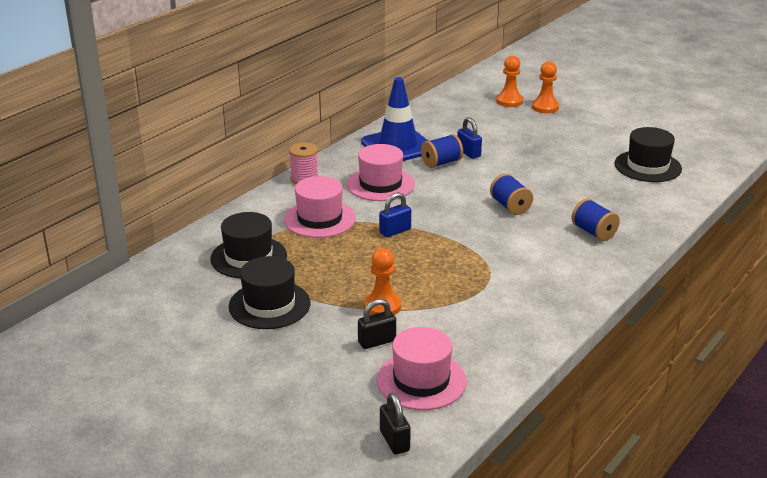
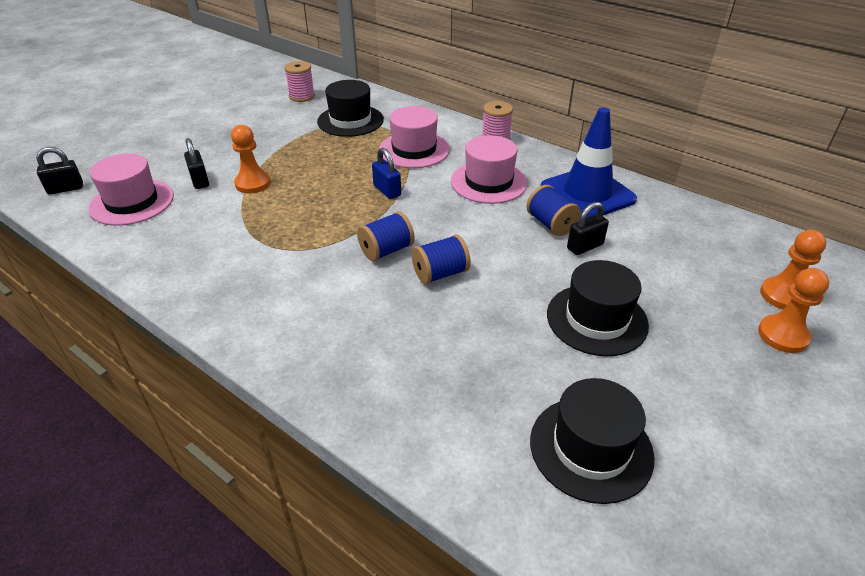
camera: 90 degrees right, 10 degrees up
(173, 295) = (302, 96): none -> pink spool
(269, 305) = (275, 132): black hat -> black hat (596, 319)
(468, 153) = (585, 246): blue padlock -> black padlock
(593, 232) = (368, 346): blue spool -> blue spool (386, 250)

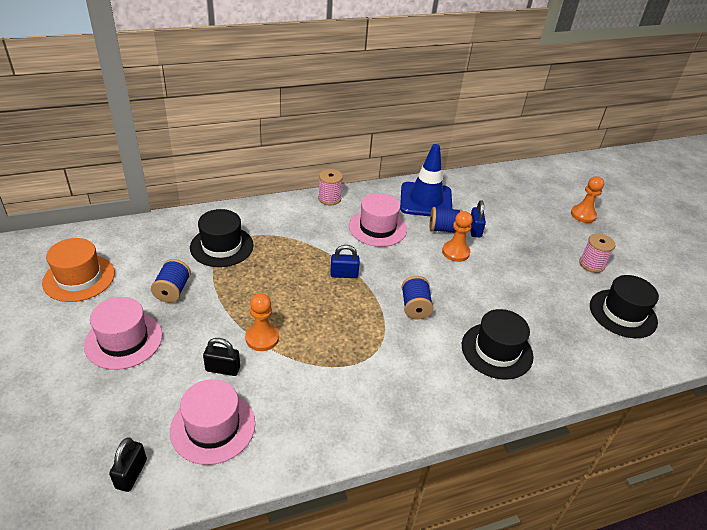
camera: 60 degrees left, 0 degrees up
(247, 88) = (79, 278): none -> orange hat
(302, 96) = (143, 253): pink spool -> pink spool (591, 264)
(414, 150) = (303, 237): pink hat -> pink hat (123, 340)
(440, 274) = (457, 296): blue spool -> blue spool (172, 290)
(585, 246) = (475, 230): black padlock -> blue padlock
(596, 319) = (537, 261): black hat -> black hat (497, 350)
(783, 295) = (557, 197): orange pawn -> orange pawn (455, 252)

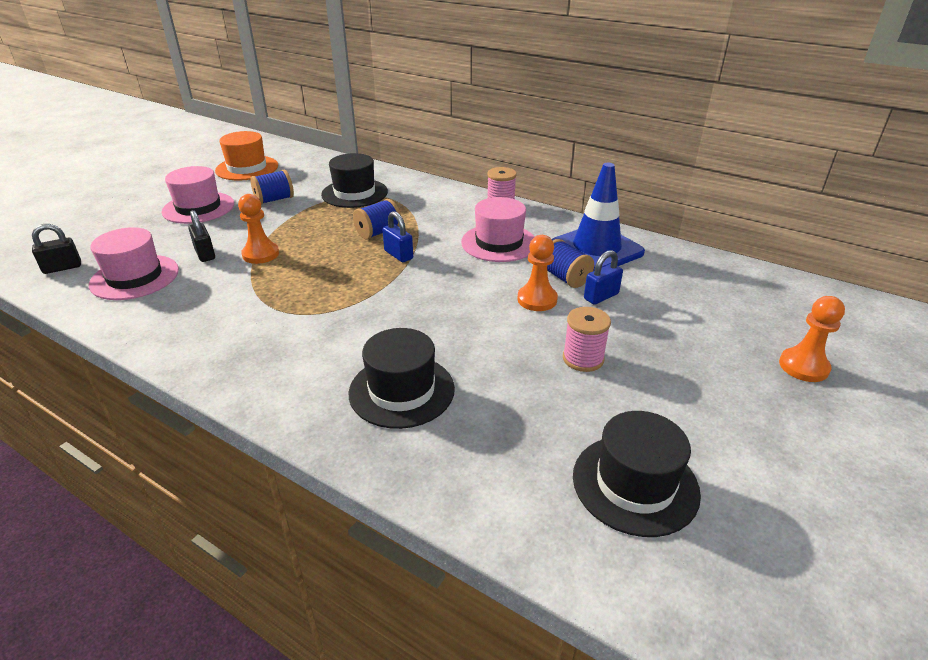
camera: 55 degrees right, 5 degrees down
(415, 307) = (404, 310): blue spool -> blue spool (378, 232)
(591, 264) = (699, 413): pink spool -> pink spool (583, 359)

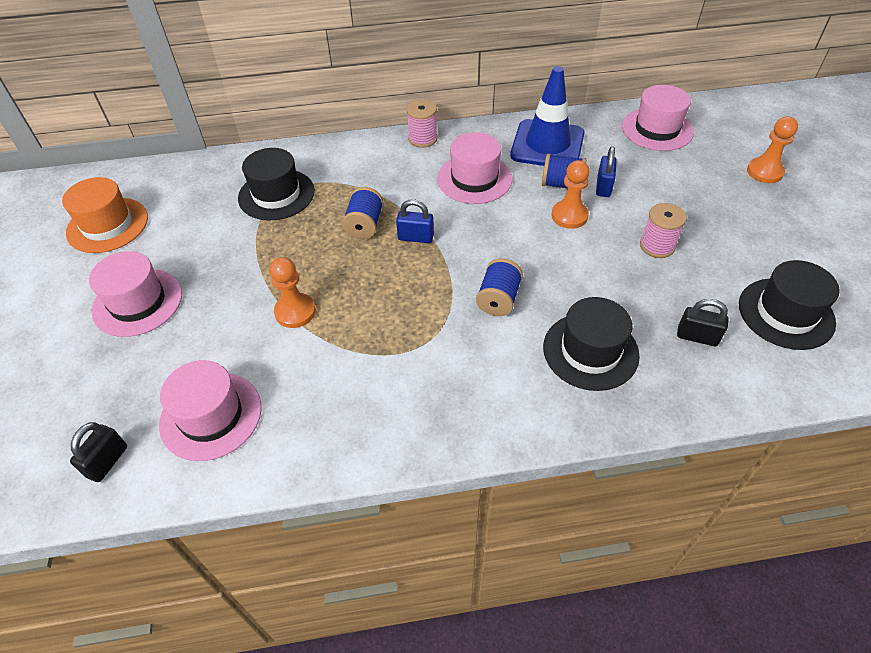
camera: 40 degrees left, 15 degrees up
(205, 254) = (240, 346): black padlock -> black padlock (697, 336)
(274, 200) = (206, 246): blue spool -> blue spool (498, 299)
(725, 283) = (657, 129): none -> pink hat

